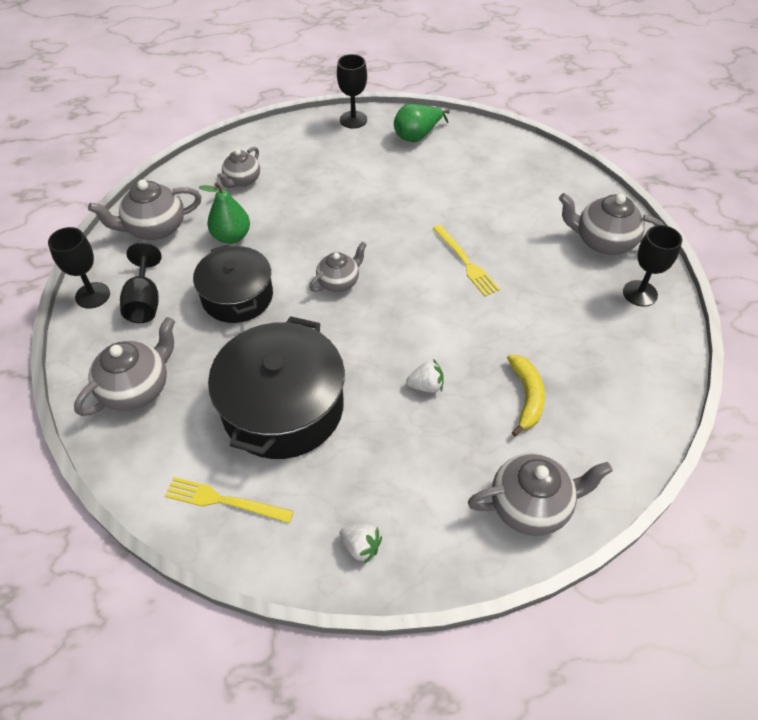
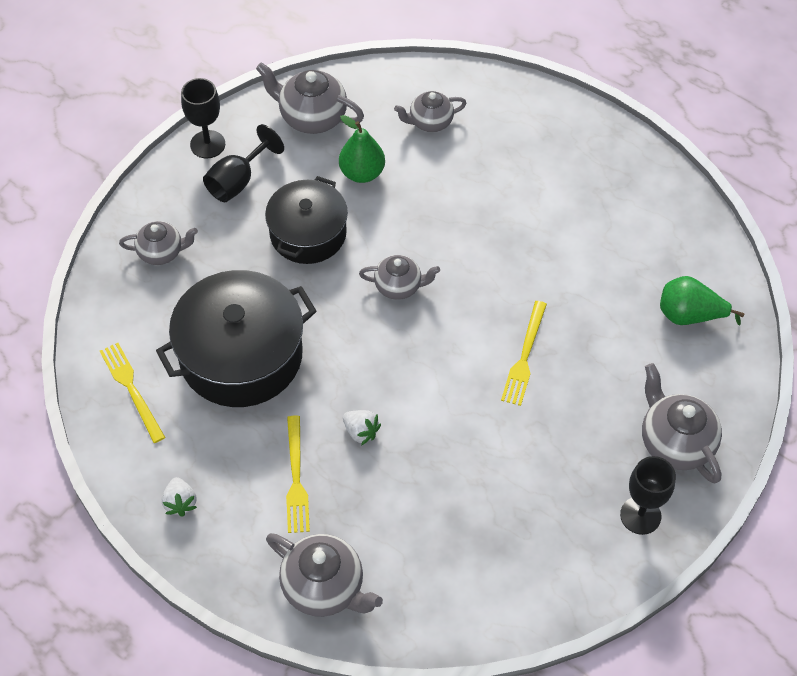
camera: 45 degrees right, 5 degrees up
(137, 389) = (161, 252): grey teapot -> grey teapot, size x0.65
(353, 120) = (602, 130): black goblet -> none
(417, 136) = (642, 194): green pear -> green pear (689, 315)
(422, 453) = (296, 478): none -> yellow fork
(526, 397) = (425, 510): yellow banana -> none

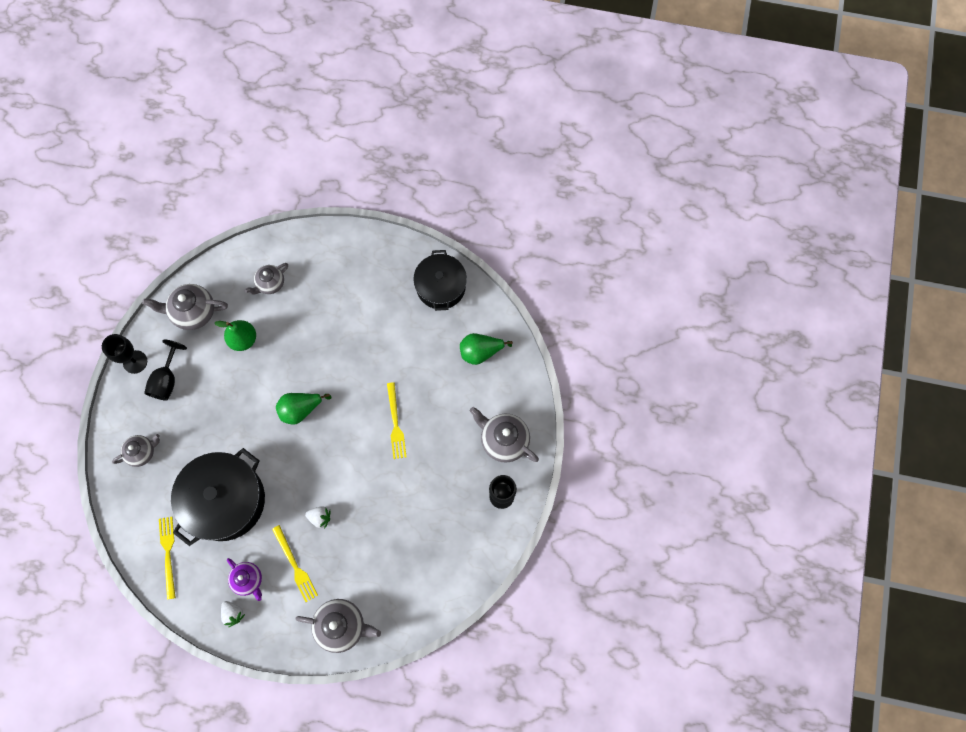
camera: 25 degrees left, 15 degrees up
(131, 389) = (168, 554): yellow fork -> yellow fork turned 45 degrees clockwise
(222, 468) = (248, 580): none -> purple teapot
(308, 233) = (228, 398): black pot -> black pot (441, 287)
(399, 286) = (301, 410): grey teapot -> green pear

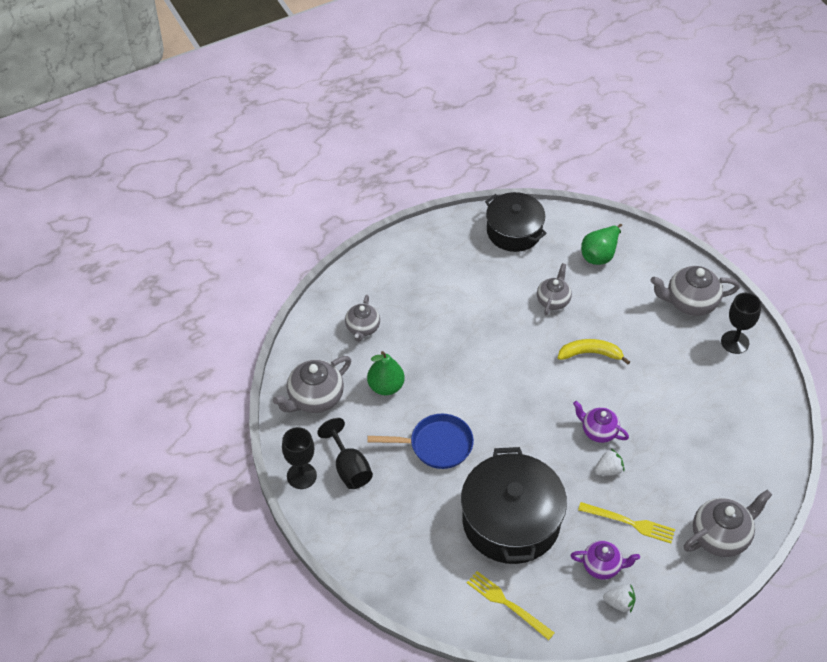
camera: 40 degrees left, 20 degrees down
(142, 452) = (390, 542): grey teapot -> grey teapot (553, 300)
(233, 408) = (436, 445): none -> blue pan
(301, 410) = (498, 402): green pear -> none
(342, 484) = (598, 431): none -> purple teapot
(395, 423) = (590, 354): yellow fork -> yellow banana

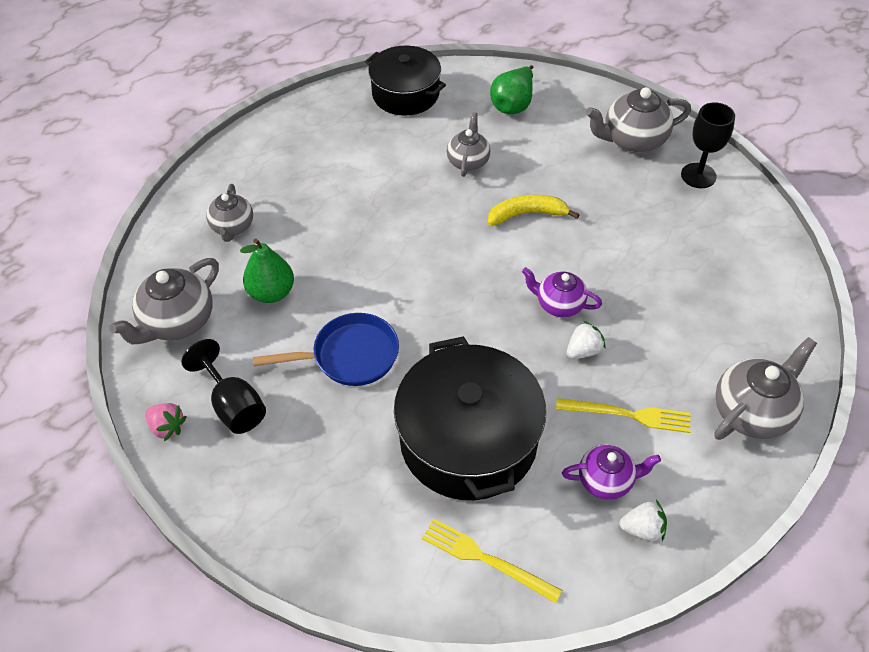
camera: 10 degrees left, 0 degrees up
(301, 476) = (167, 427): black goblet -> pink strawberry

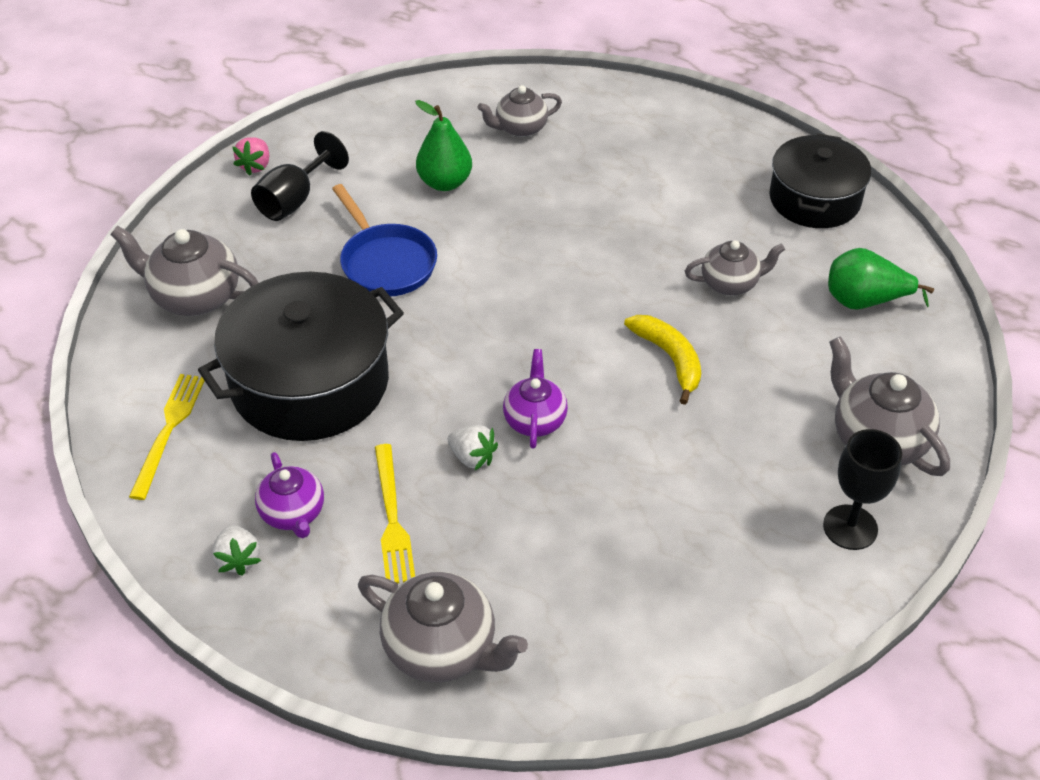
camera: 70 degrees right, 5 degrees down
(177, 322) = (379, 132): grey teapot -> grey teapot (195, 297)

